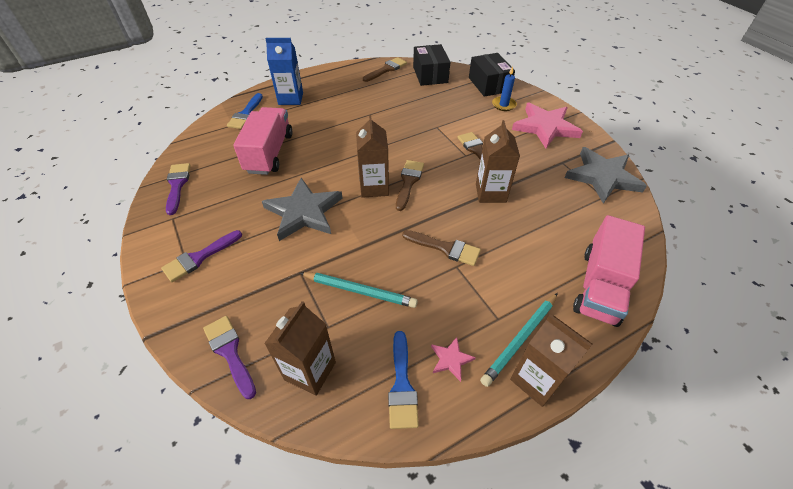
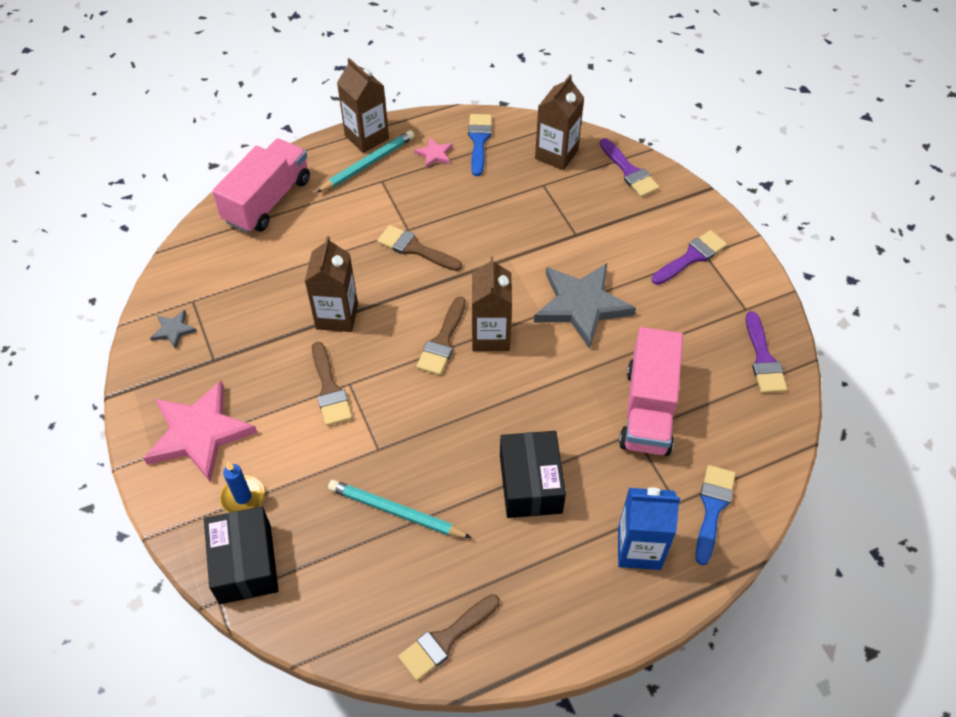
camera: 175 degrees left, 5 degrees up
(360, 291) = (512, 212): turquoise pencil -> turquoise pencil (396, 512)
(430, 75) = (355, 609): black box -> black box (530, 484)
(602, 177) = (173, 330): grey star -> grey star, size x0.44

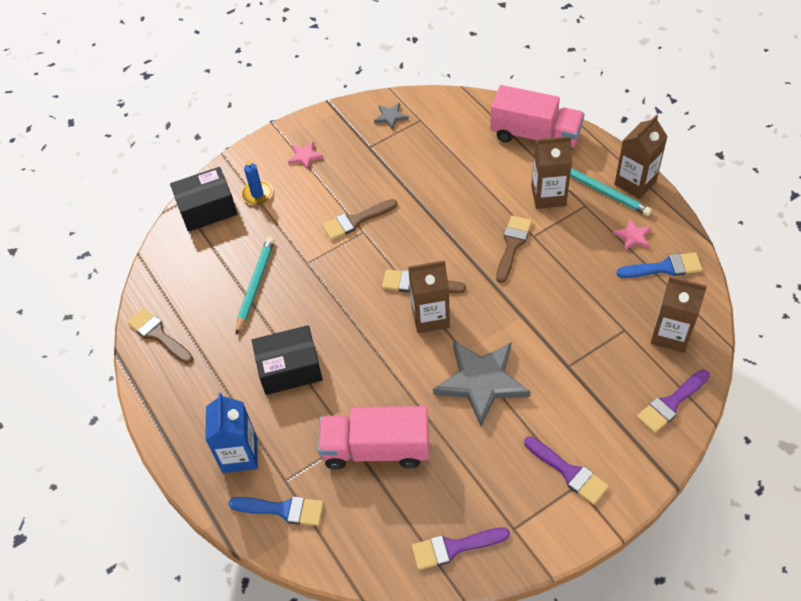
camera: 85 degrees right, 0 degrees up
(199, 433) = (305, 156): pink star -> pink star, size x0.44
(337, 316) = (426, 209): brown carton -> brown carton (548, 196)

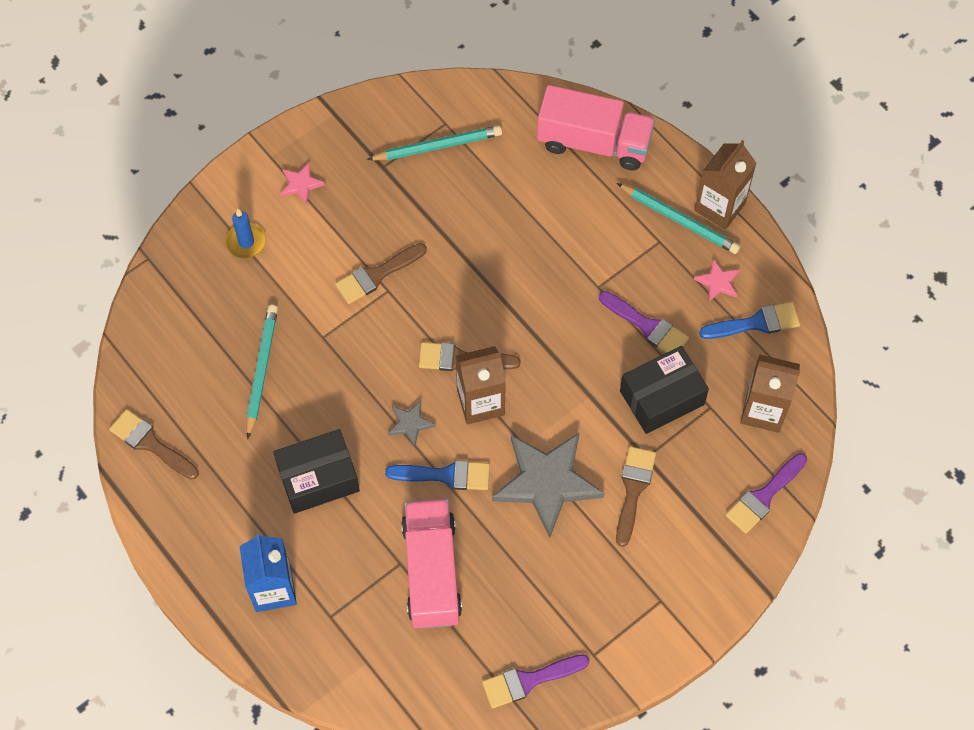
camera: 10 degrees left, 10 degrees up
(207, 209) = (184, 266): black box -> black box (662, 398)
(283, 509) = (332, 651): blue brush -> blue brush (445, 475)
(376, 449) = (431, 572): pink truck -> pink truck turned 90 degrees clockwise
(390, 117) = (406, 120): grey star -> grey star (410, 423)
(413, 134) = (438, 146): none -> turquoise pencil
(512, 245) = (573, 301): brown brush -> brown brush (633, 490)
(548, 196) = (614, 230): brown carton -> none
(569, 472) = (651, 586): purple brush -> purple brush (647, 326)

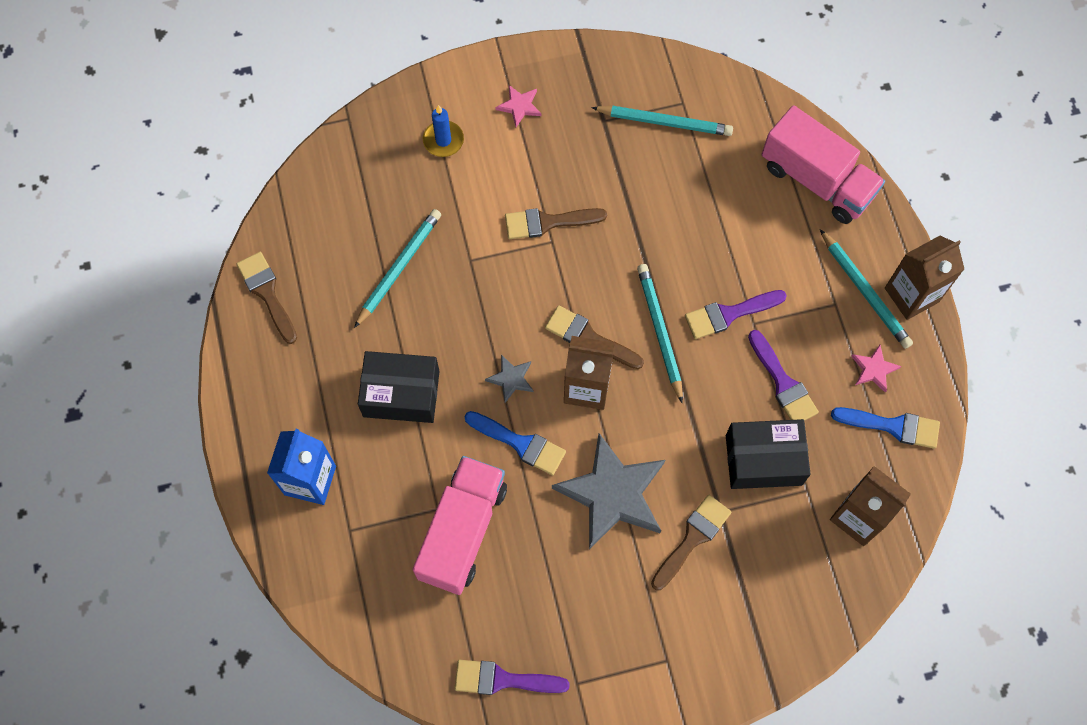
camera: 25 degrees right, 5 degrees up
(520, 327) = (659, 331): none -> turquoise pencil
(764, 496) = (818, 603): purple brush -> purple brush (729, 314)

